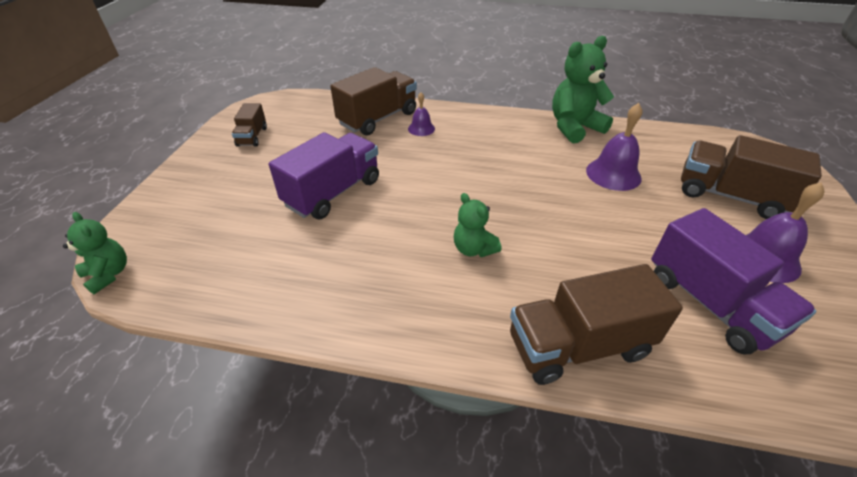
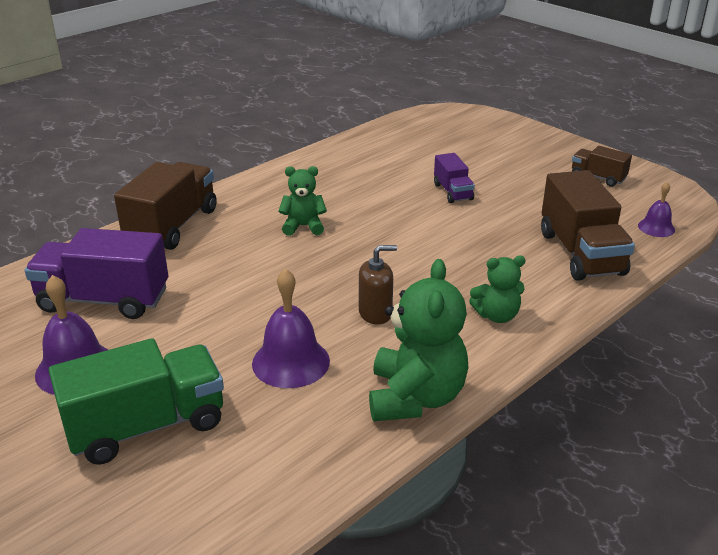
camera: 125 degrees right, 10 degrees down
(108, 274) = (444, 110): green teddy bear -> green teddy bear (497, 315)
(333, 193) = (452, 192): purple truck -> purple truck, size x0.53
(421, 128) = (529, 273): purple bell -> purple bell (656, 227)
(531, 164) = (375, 313): none -> brown soap dispenser
(729, 196) = (147, 426): brown truck -> green truck

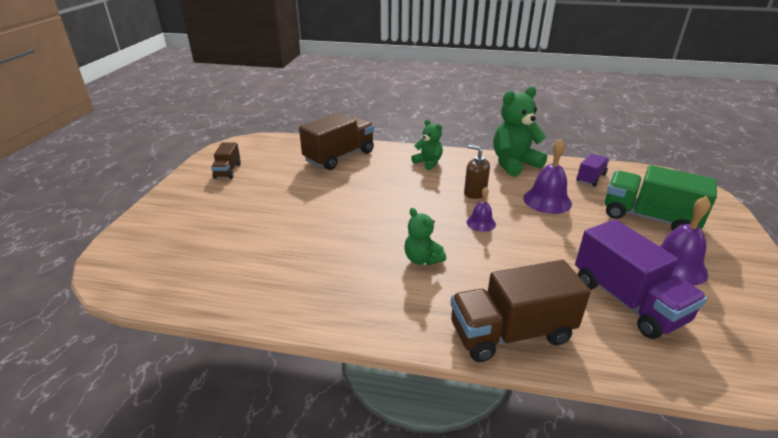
camera: 125 degrees left, 0 degrees up
(452, 192) = (299, 215): purple truck -> purple truck (590, 178)
(656, 227) = (286, 144): purple bell -> purple bell (481, 223)

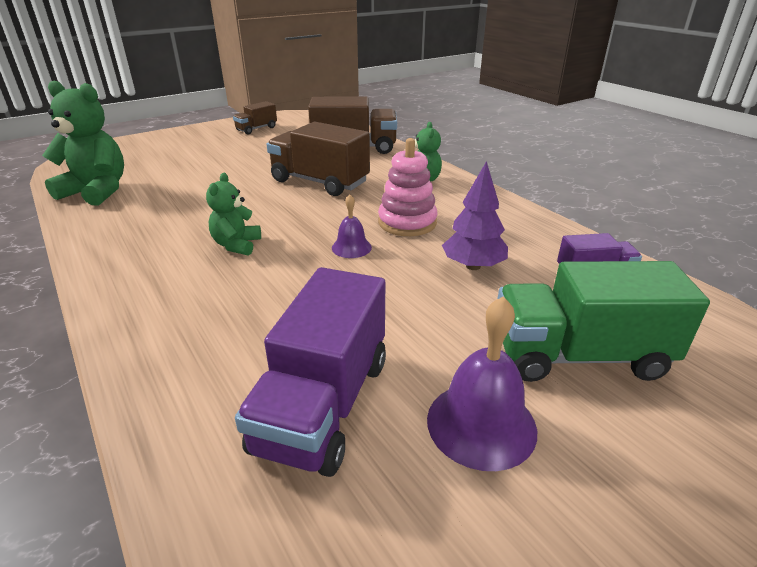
camera: 45 degrees right, 0 degrees up
(475, 193) = (407, 222): brown soap dispenser -> pink stacking toy
(511, 333) = (160, 340): brown truck -> brown truck (319, 182)
(514, 163) = (517, 218): green teddy bear -> green teddy bear (97, 191)
(547, 200) = (473, 266): purple bell -> purple tree
(649, 218) = (579, 355): green truck -> green truck turned 75 degrees counterclockwise

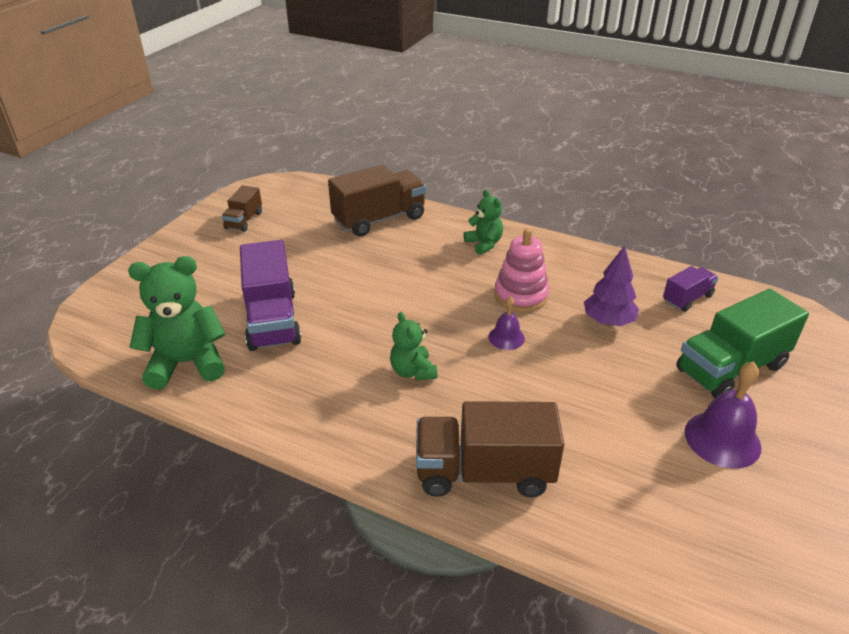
camera: 30 degrees left, 5 degrees up
(319, 182) = (397, 274): brown truck -> brown truck (484, 472)
(324, 404) = (629, 470): purple truck -> purple truck (272, 320)

